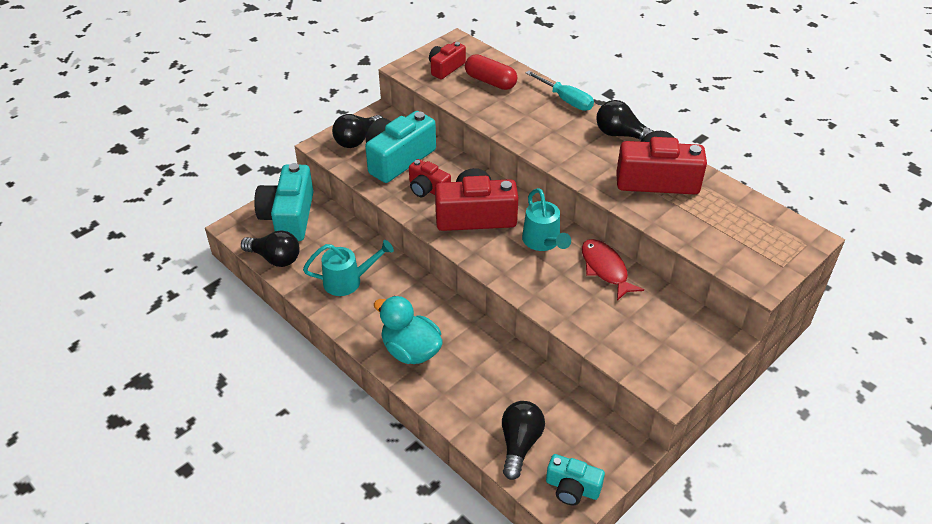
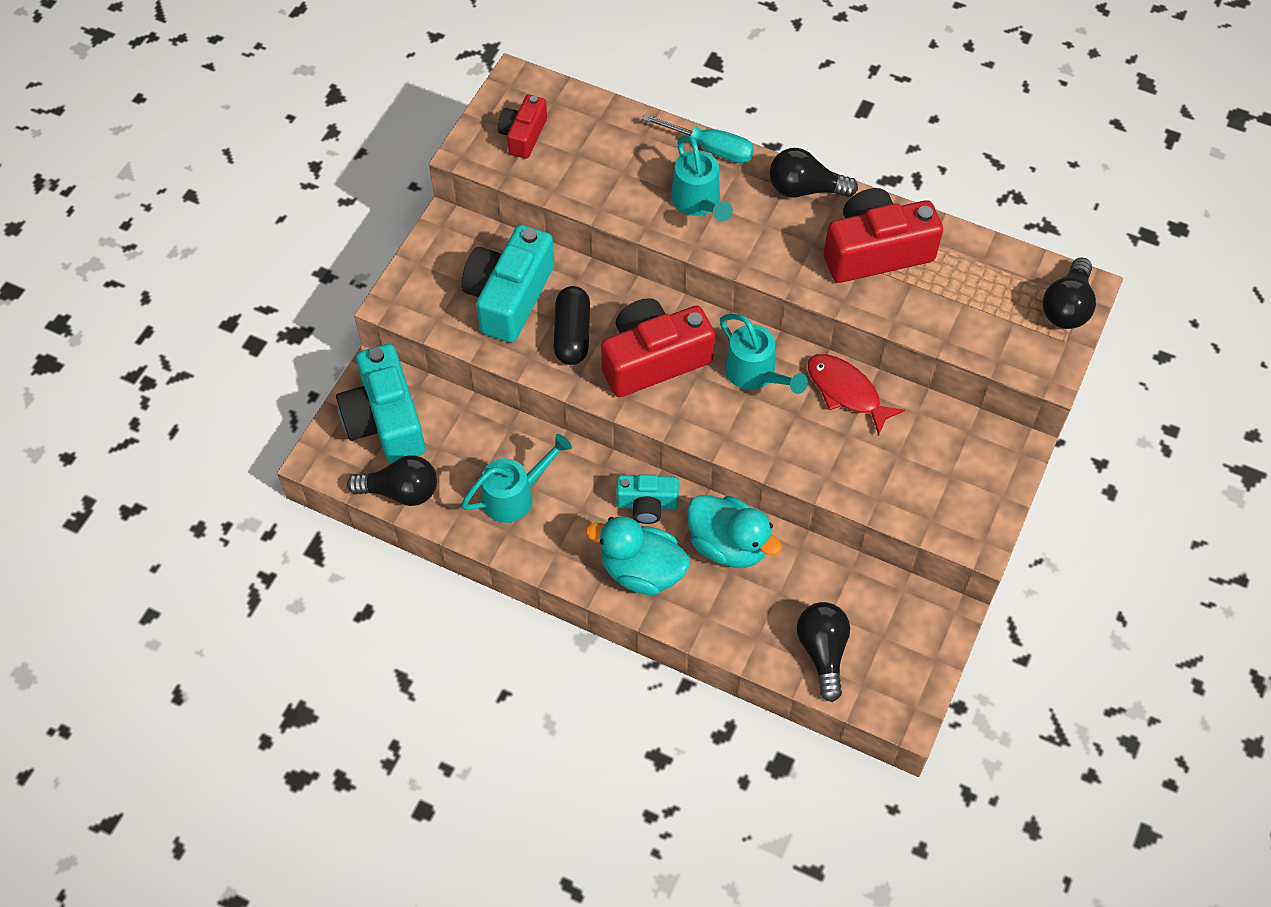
camera: 20 degrees left, 15 degrees up
(357, 140) = (438, 280): black light bulb -> black light bulb (1067, 307)
(427, 189) = (572, 334): red camera -> black capsule
(482, 352) = (728, 545): none -> turquoise duck
(490, 81) = (596, 143): red capsule -> none
(542, 125) = (698, 202): none -> turquoise watering can
(572, 488) = (902, 686): turquoise camera -> turquoise camera (647, 504)

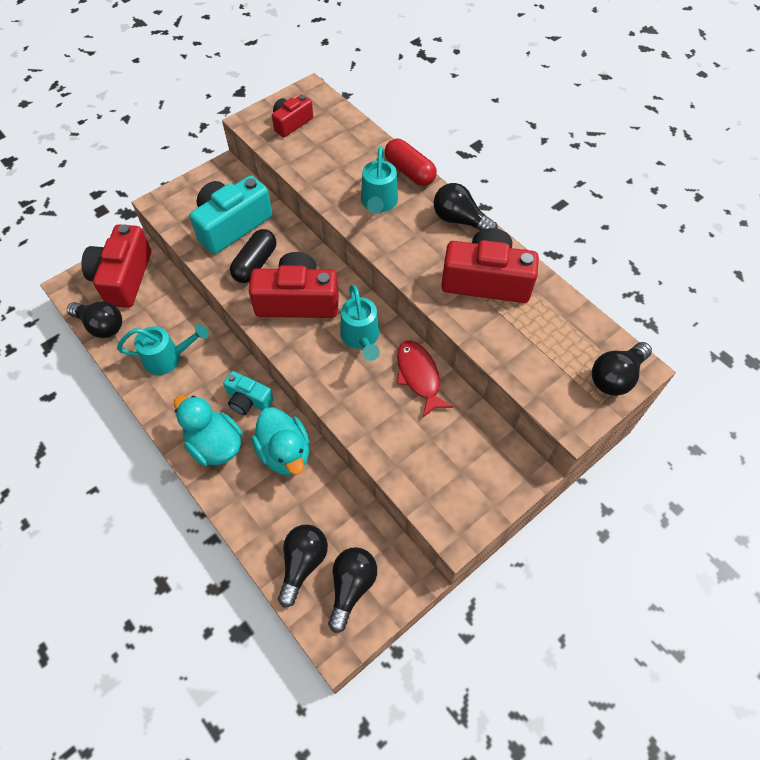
camera: 25 degrees right, 0 degrees up
(385, 420) = (123, 278): turquoise camera -> red camera
(710, 148) = (409, 171): turquoise screwdriver -> red capsule
(888, 652) = (351, 587): none -> black light bulb

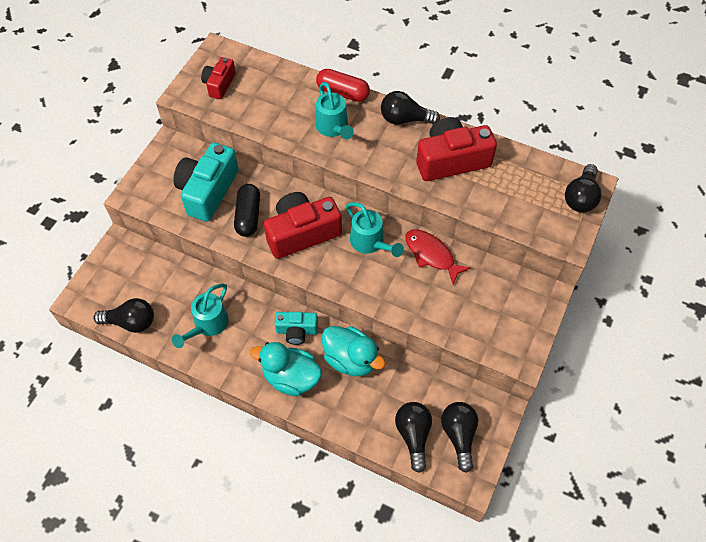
camera: 25 degrees left, 0 degrees up
(123, 278) = (124, 273): red camera -> none
(168, 358) = (208, 325): turquoise watering can -> turquoise watering can turned 150 degrees clockwise

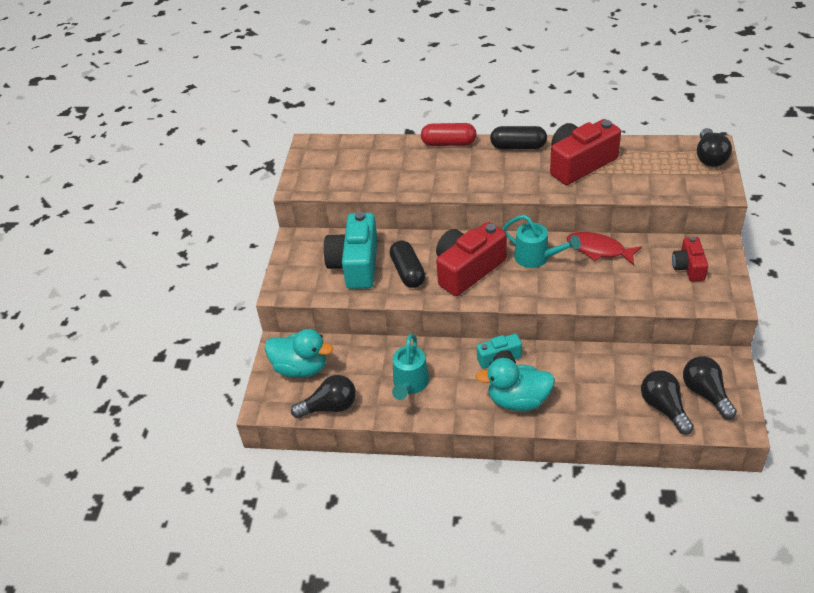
camera: 15 degrees left, 15 degrees down
(219, 84) = (328, 169): red camera -> red camera (688, 267)
(333, 128) = (457, 171): turquoise watering can -> none
(351, 359) = (566, 367): turquoise duck -> turquoise duck (301, 368)
(405, 119) = (518, 146): black light bulb -> black capsule

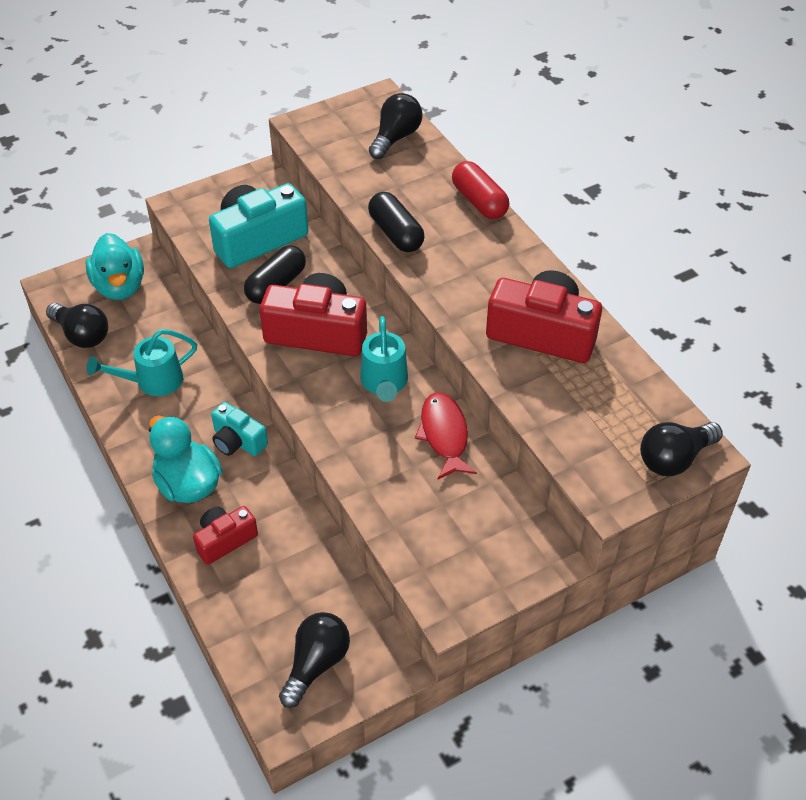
camera: 50 degrees right, 5 degrees up
(518, 146) = (527, 263): black capsule -> black capsule (396, 233)
(664, 408) = (264, 629): black light bulb -> black light bulb (395, 138)
(688, 267) = (482, 539): red camera -> red camera (225, 540)

